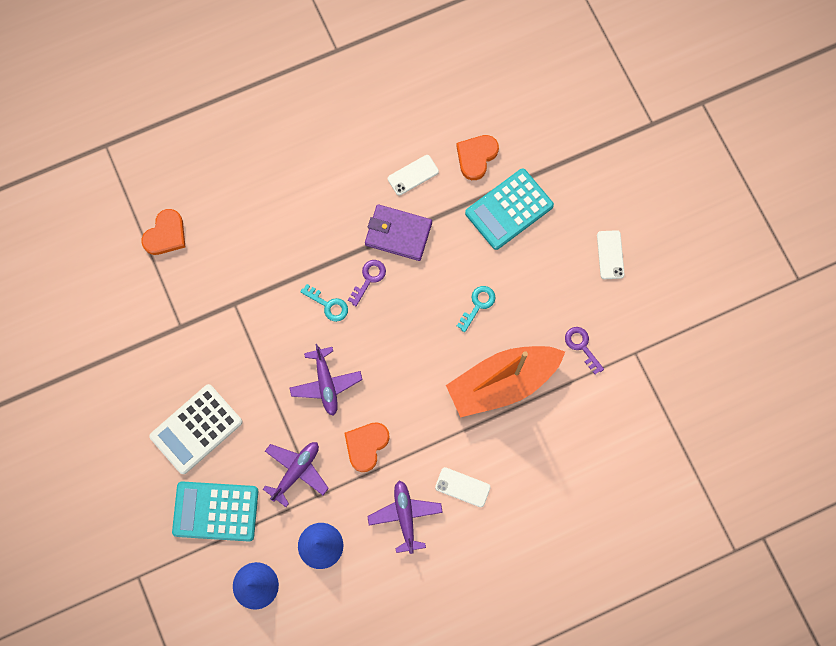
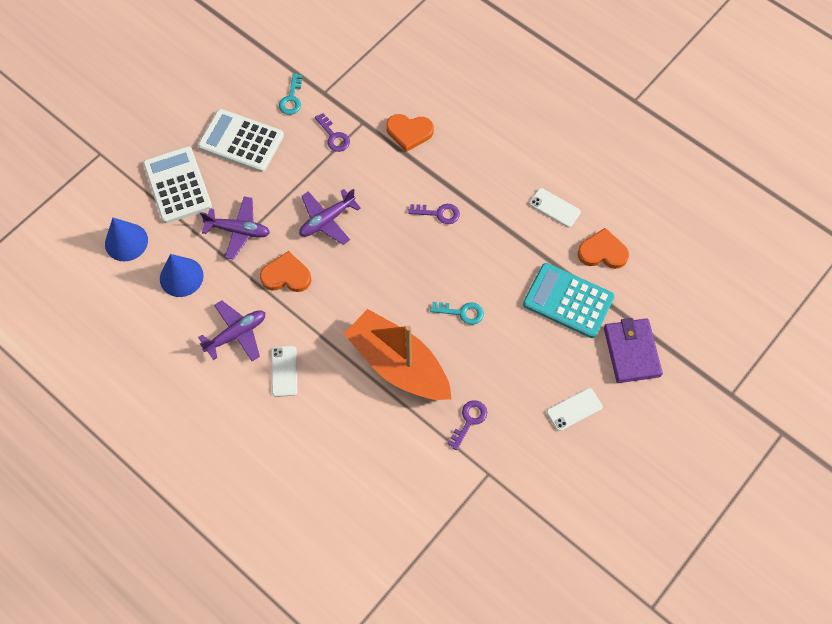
camera: 65 degrees right, 10 degrees down
(166, 234) = (396, 48): orange heart -> orange heart (409, 132)
(215, 511) = (177, 185): turquoise calculator -> white calculator
(236, 338) = (334, 136): none -> purple key
(328, 305) = (398, 192): turquoise key -> turquoise key (291, 98)
(398, 234) = (493, 219): purple wallet -> purple wallet (631, 352)

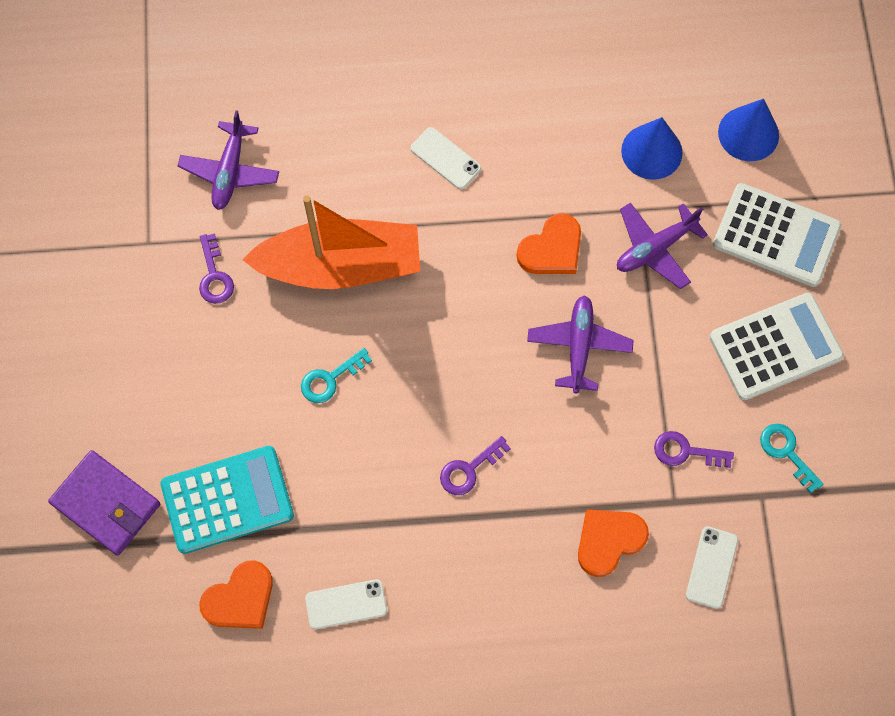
camera: 135 degrees right, 5 degrees up
(236, 334) = (532, 149): purple plane -> purple plane (230, 171)
(574, 409) = (116, 383): white phone -> white phone (711, 567)

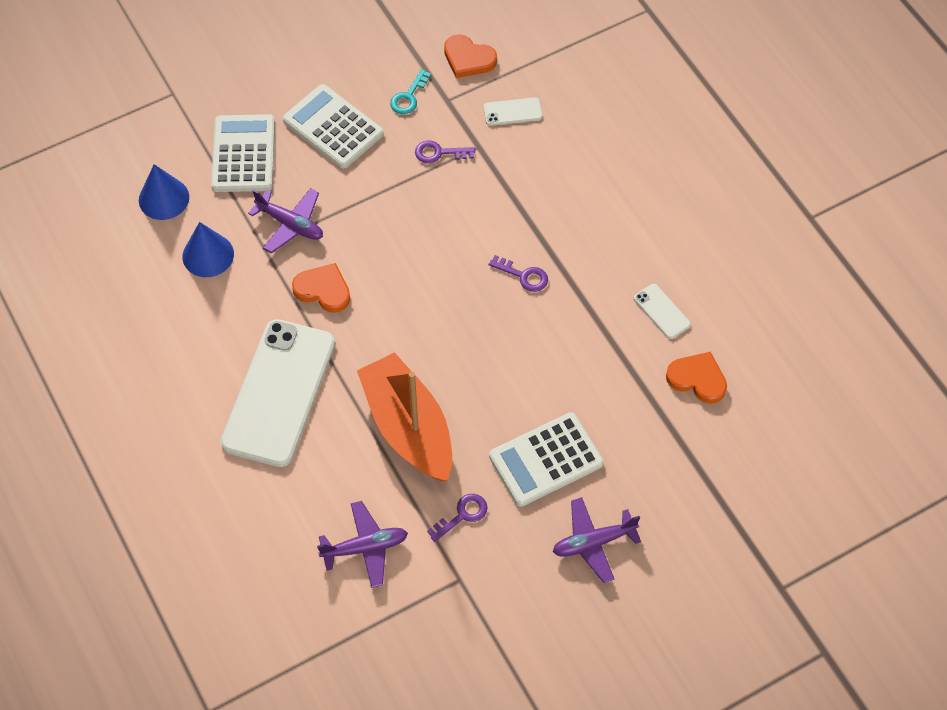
camera: 115 degrees left, 10 degrees down
(106, 504) = (683, 502): purple wallet -> none
(227, 500) = (633, 421): turquoise calculator -> none
(231, 386) = (546, 460): none -> white calculator
(330, 379) = (504, 394): turquoise key -> none
(445, 158) = (279, 393): white phone -> white phone, size x2.47
(579, 346) = (393, 244): purple plane -> purple plane (593, 542)
(609, 541) = (527, 174): orange heart -> orange heart (468, 59)
(685, 451) = (439, 153): purple key -> purple key turned 105 degrees clockwise

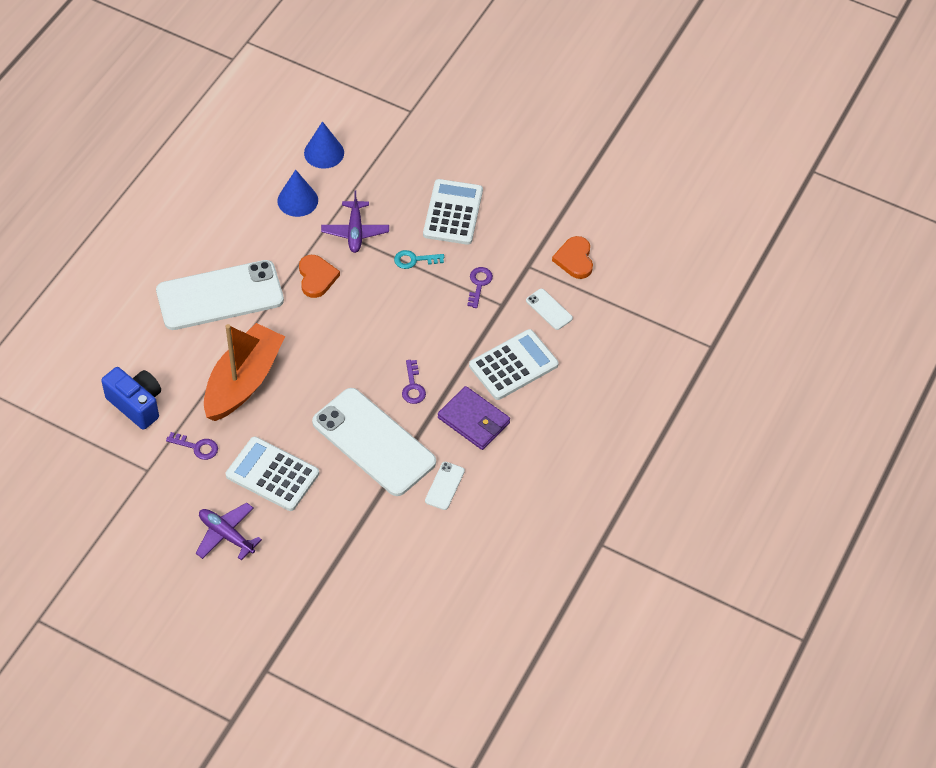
camera: 55 degrees right, 5 degrees down
(243, 154) = (392, 175): white calculator -> white calculator (513, 365)
(365, 548) = (136, 404): purple plane -> blue camera
(409, 96) = (513, 242): turquoise key -> turquoise key (414, 260)
(439, 153) = (479, 284): purple key -> purple key turned 45 degrees clockwise
(568, 346) = (373, 442): none -> white phone
(600, 245) = (473, 420): none -> purple wallet
(697, 379) = (403, 536): orange heart -> none

